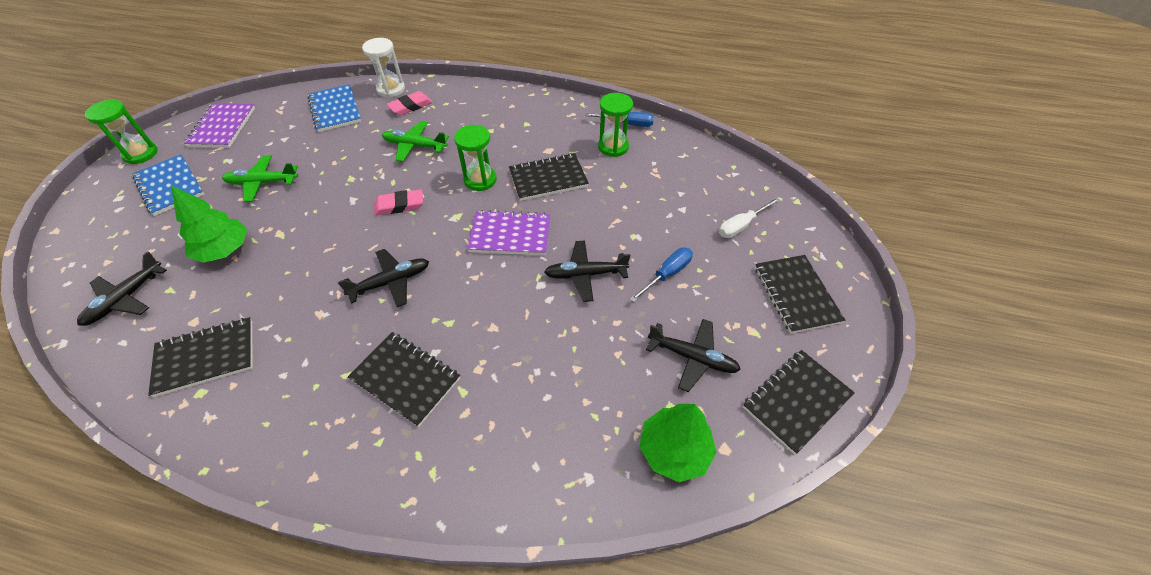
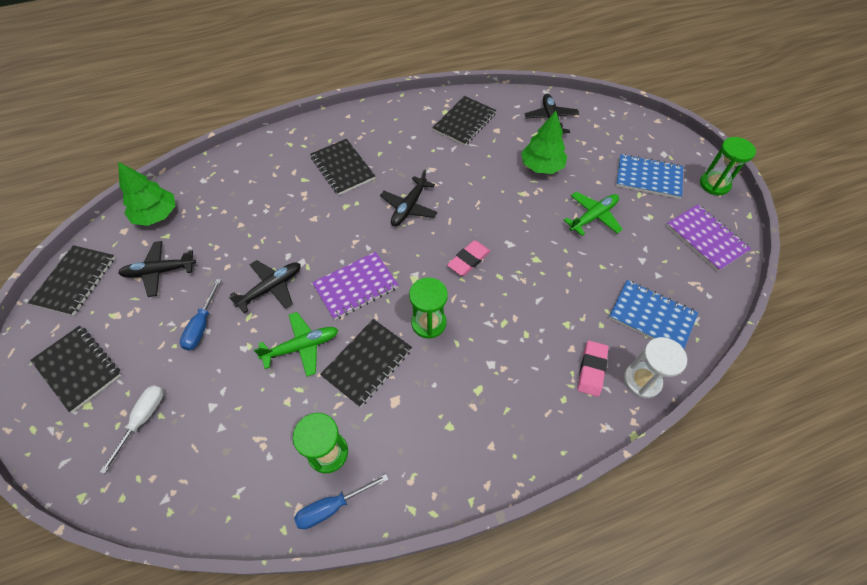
camera: 145 degrees right, 5 degrees up
(406, 379) = (342, 168): black notebook -> black notebook turned 60 degrees clockwise
(415, 146) = (525, 323): green plane -> green plane (301, 347)

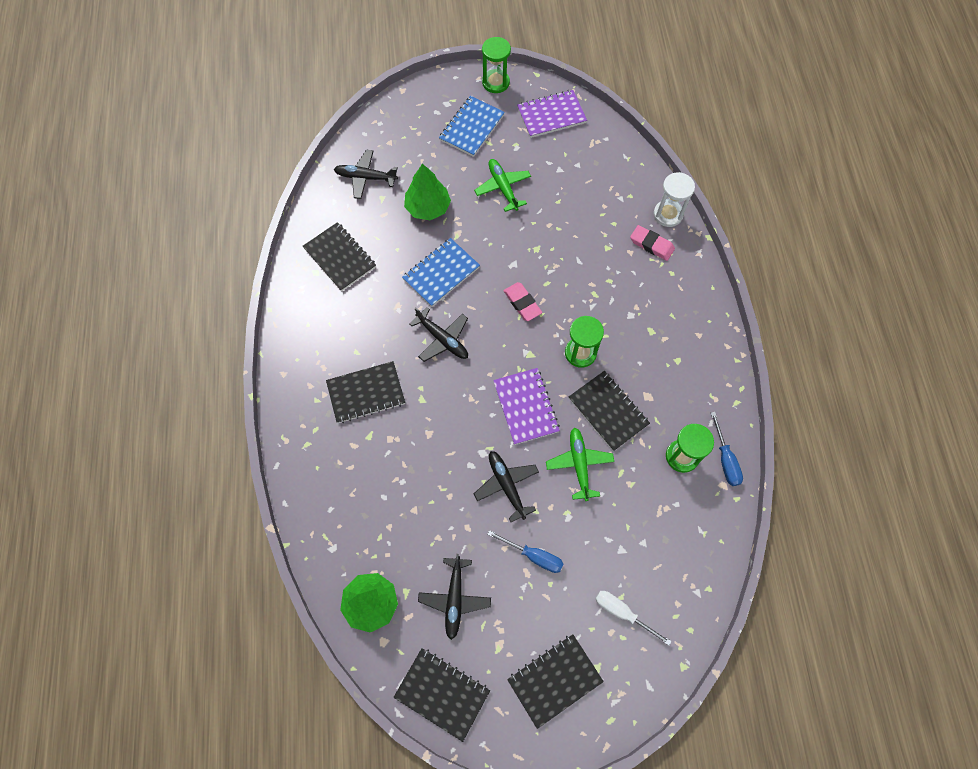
camera: 75 degrees left, 10 degrees up
(651, 316) = (615, 185): blue notebook -> blue notebook (441, 273)

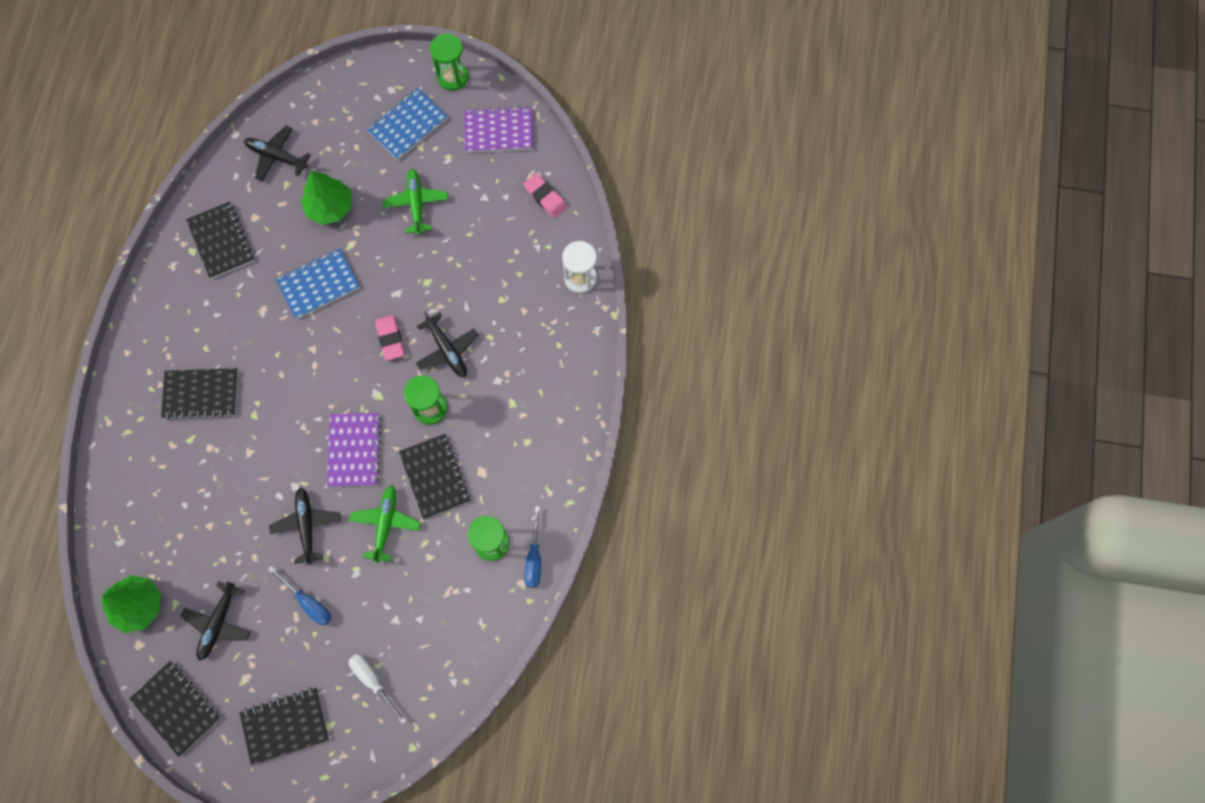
camera: 15 degrees right, 5 degrees up
(442, 339) = (296, 356): black plane -> black plane (447, 350)
(651, 245) = (549, 308): pink eraser -> pink eraser (545, 197)

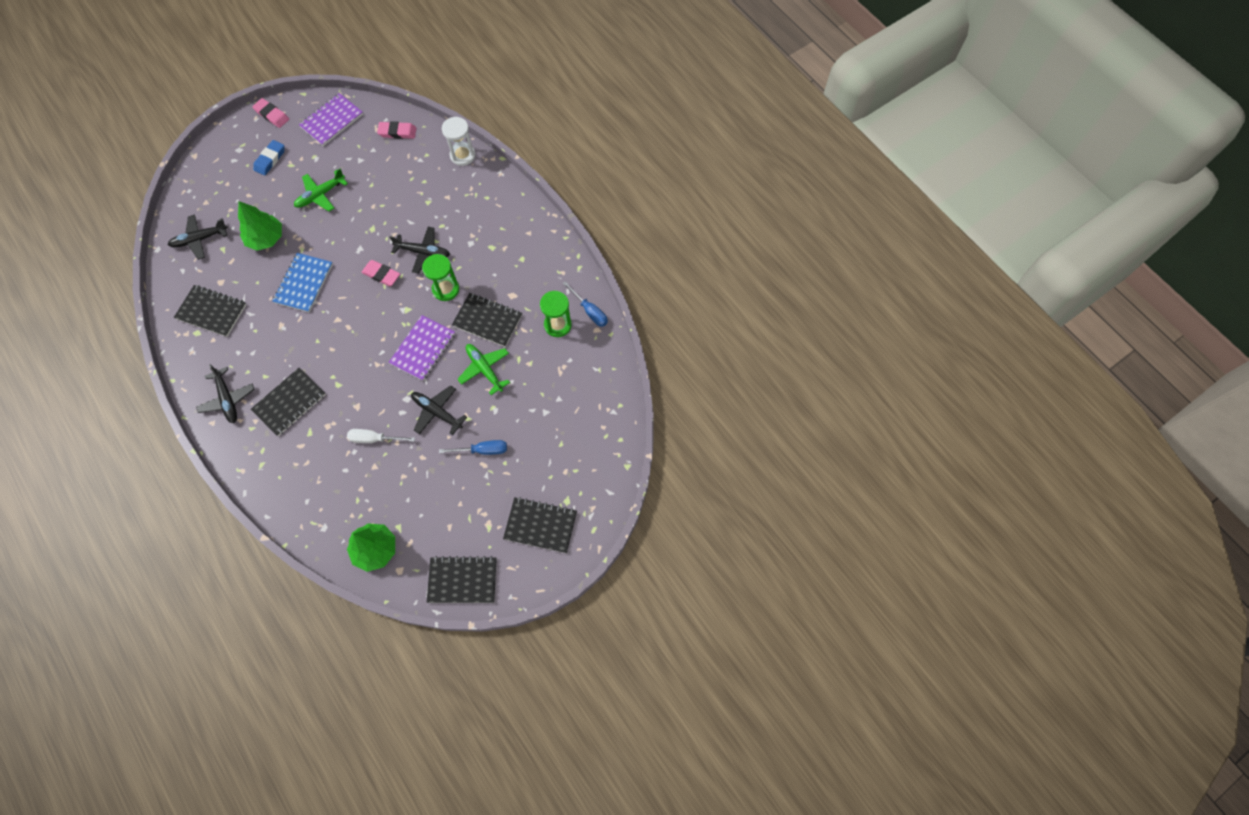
camera: 45 degrees left, 5 degrees down
(218, 622) = (438, 511): black plane -> black plane (227, 399)
(285, 725) = (540, 525): black notebook -> black notebook turned 75 degrees clockwise
(354, 450) = (423, 349): purple notebook -> purple notebook turned 75 degrees clockwise
(373, 681) = (567, 454): white screwdriver -> white screwdriver (374, 439)
(408, 125) = (270, 159): blue notebook -> blue eraser
(416, 204) = (321, 195): green plane -> green plane turned 75 degrees counterclockwise
(452, 77) = (272, 115): green hourglass -> pink eraser

